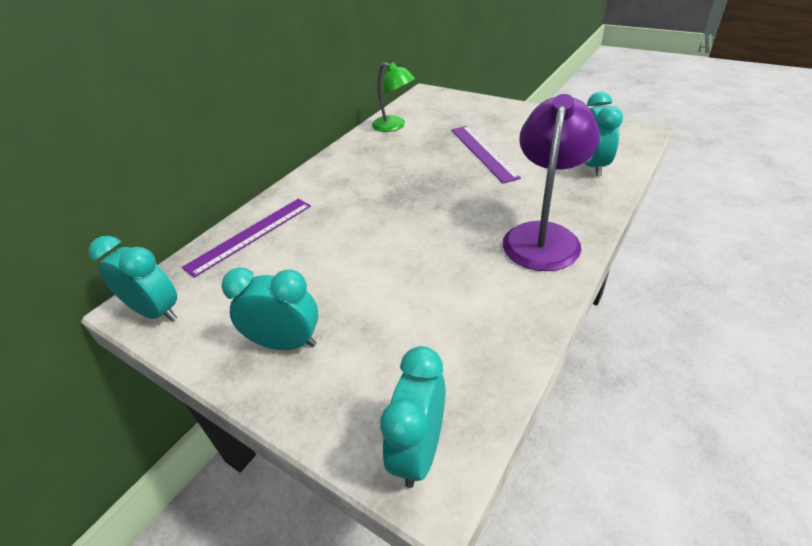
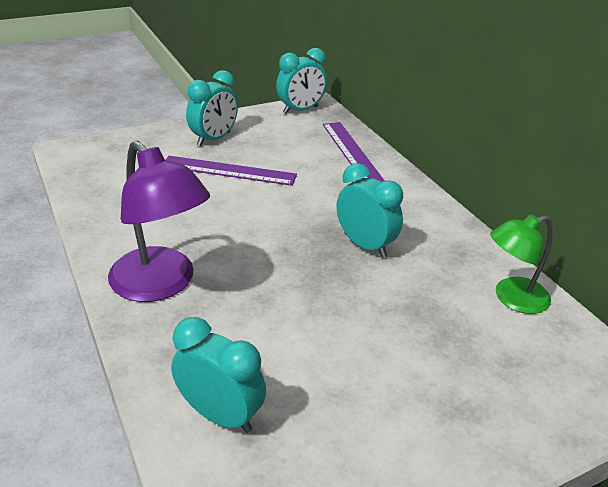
camera: 115 degrees right, 5 degrees down
(419, 450) = (86, 153): turquoise clock -> turquoise clock (365, 245)
(483, 152) = (360, 336): purple ruler -> purple ruler (228, 170)

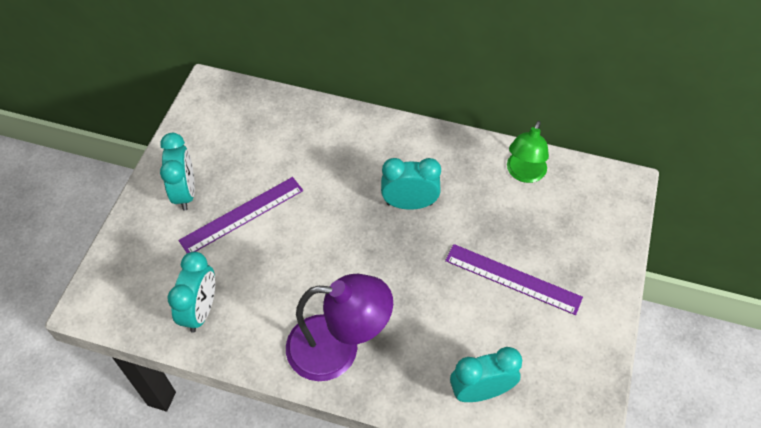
camera: 45 degrees left, 20 degrees up
(300, 110) = (205, 103): turquoise clock -> turquoise clock (201, 310)
(352, 152) = (300, 121): purple ruler -> purple ruler (512, 279)

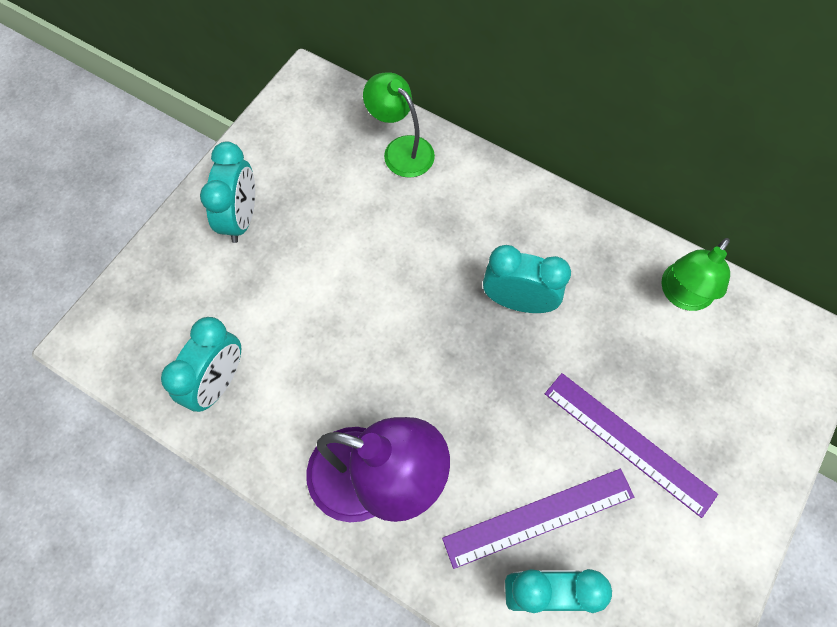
camera: 15 degrees right, 10 degrees up
(242, 215) = (302, 265): purple ruler -> purple ruler (539, 517)
(294, 119) = (401, 149): none -> green lamp

